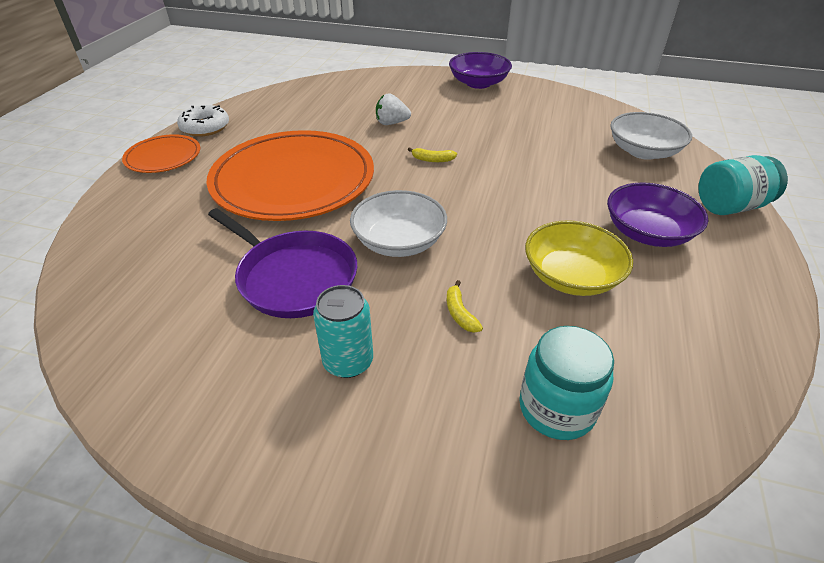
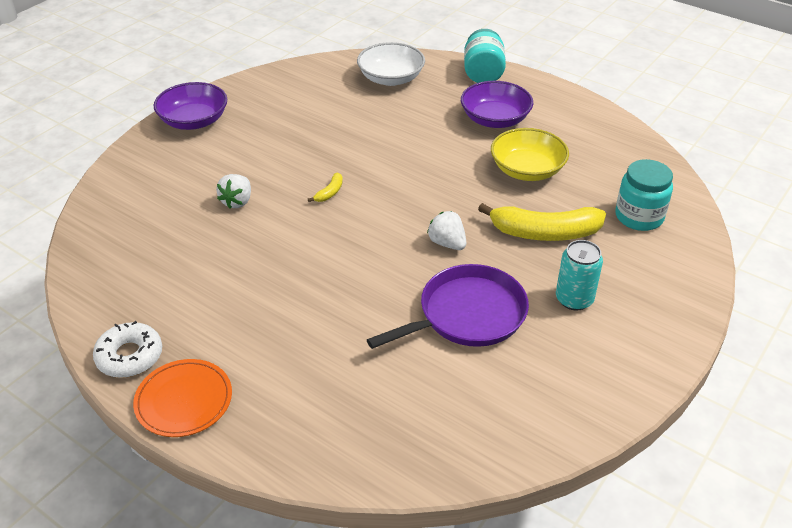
camera: 70 degrees left, 0 degrees up
(293, 180) = (309, 293): orange plate -> none
(399, 241) = (447, 243): white bowl -> white strawberry
(460, 313) = (545, 233): yellow banana -> yellow banana, size x2.34

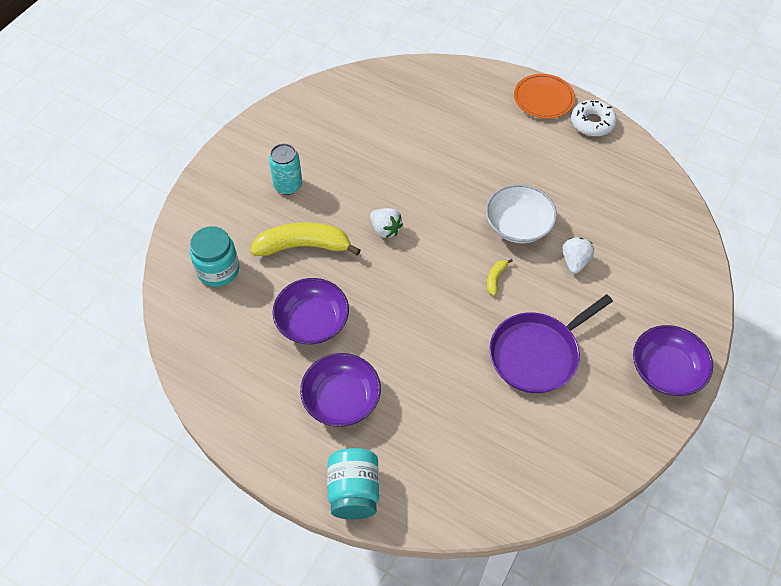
camera: 175 degrees right, 15 degrees up
(391, 78) = (467, 470): white bowl -> white bowl (518, 225)
(467, 315) = (368, 167): purple pan -> purple pan (537, 354)
(527, 170) = (312, 322): yellow bowl -> purple bowl

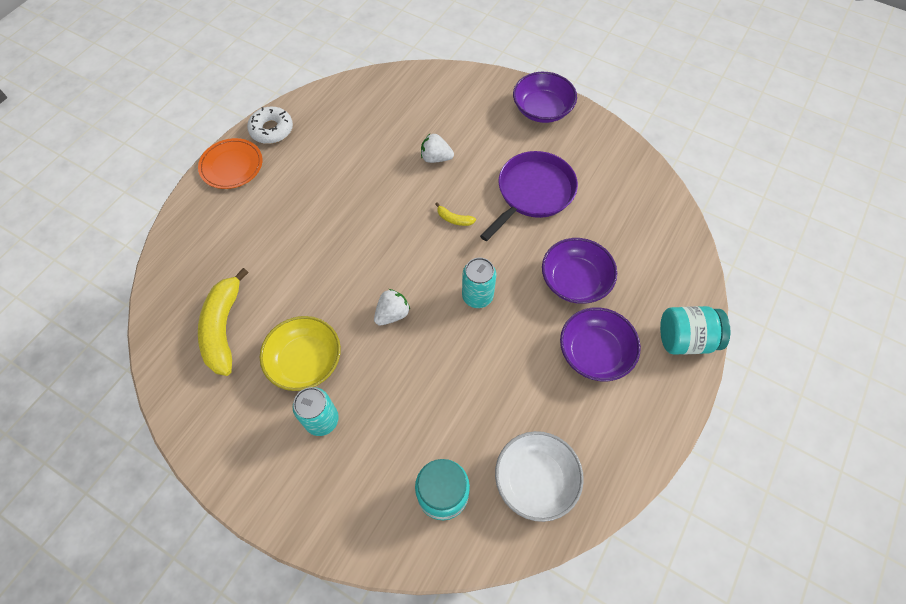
camera: 90 degrees left, 5 degrees up
(303, 246) = (411, 398): yellow banana -> yellow banana (223, 328)
(312, 322) = (509, 383): purple bowl -> purple bowl (575, 280)
(341, 170) = (305, 361): none -> yellow bowl
(405, 298) = (477, 296): none -> turquoise can
(518, 225) = (393, 197): white bowl -> white bowl (535, 480)
(537, 354) = (533, 193): purple pan -> purple pan turned 105 degrees counterclockwise

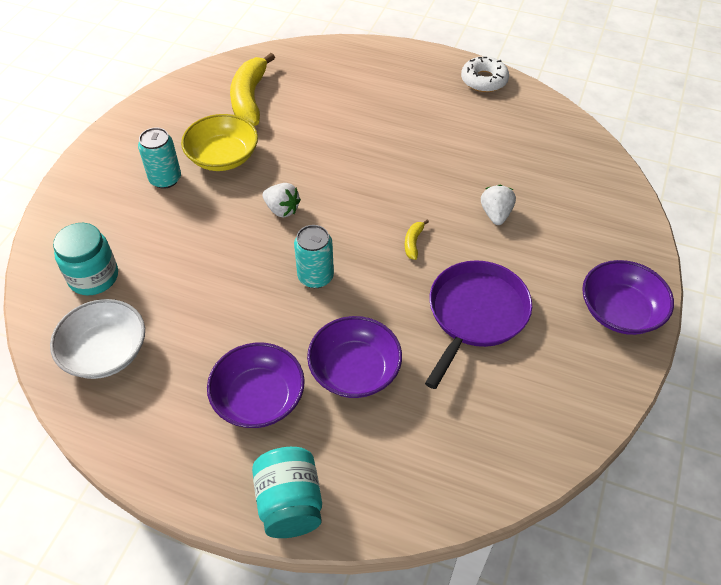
camera: 80 degrees right, 10 degrees down
(223, 328) = (250, 99): yellow banana -> yellow banana turned 75 degrees counterclockwise
(231, 166) = (428, 64): orange plate -> none
(533, 193) = (475, 314): purple pan -> purple pan turned 90 degrees counterclockwise

